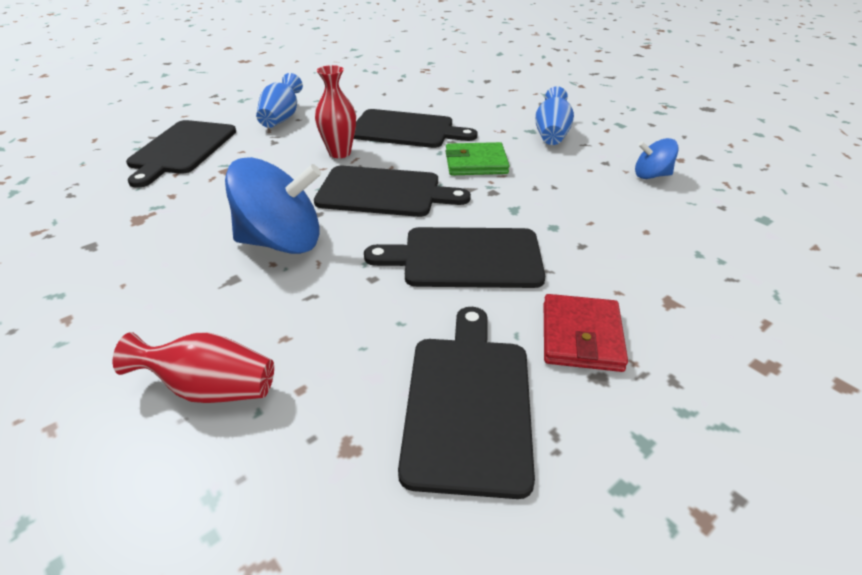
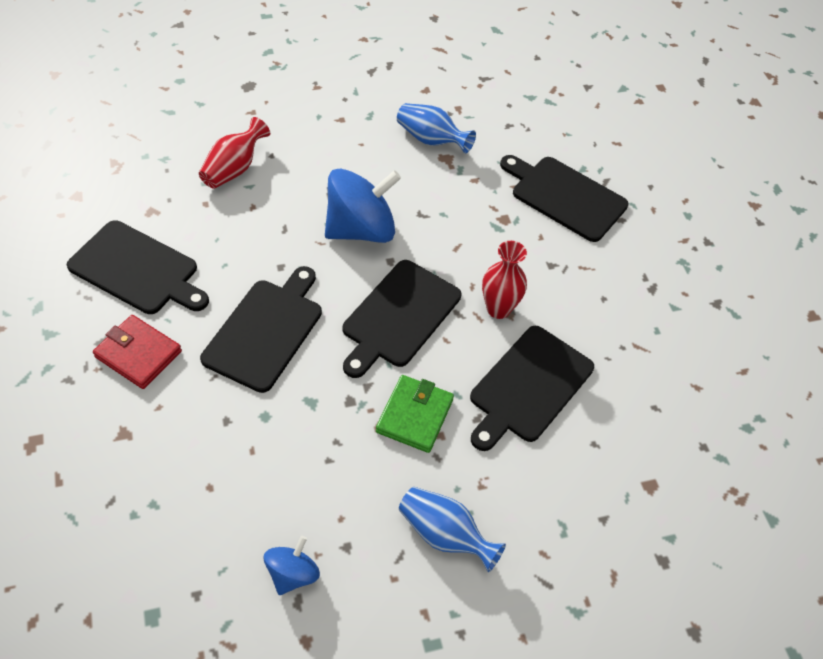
camera: 110 degrees right, 15 degrees up
(282, 118) = (612, 285): blue vase -> blue vase (431, 140)
(282, 242) = (361, 229): blue spinning top -> blue spinning top turned 135 degrees counterclockwise

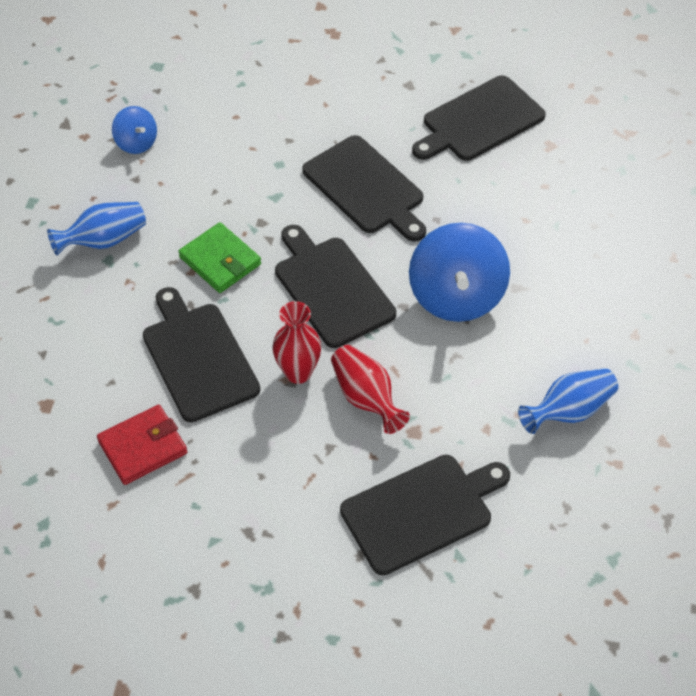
camera: 120 degrees right, 0 degrees up
(138, 354) = (385, 103): red wallet -> red wallet (143, 447)
(234, 169) = (586, 219): red vase -> red vase (366, 398)

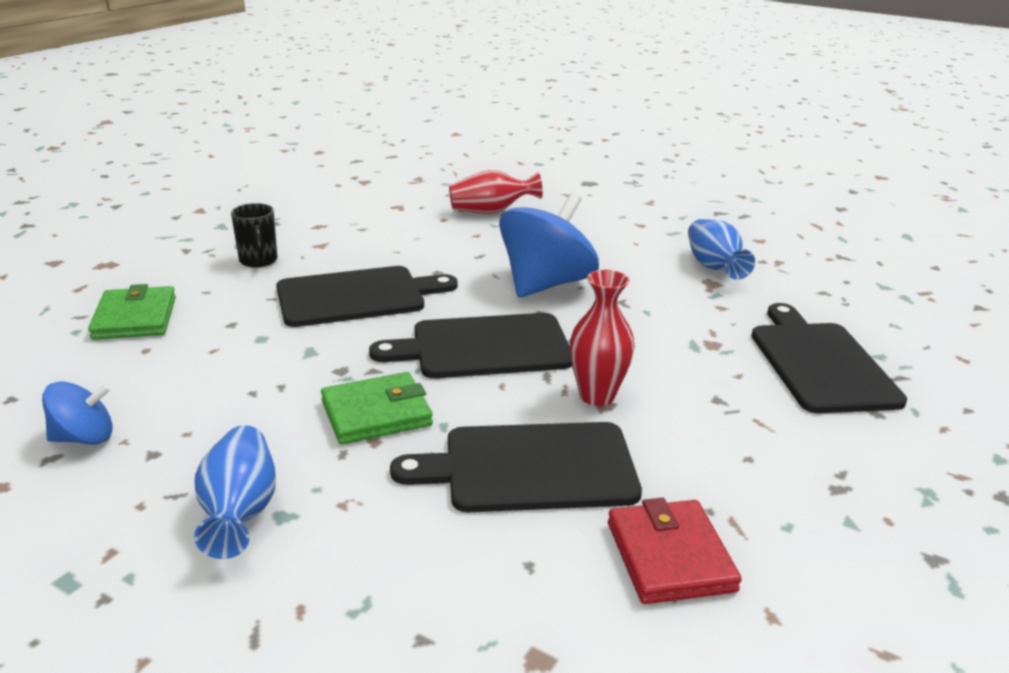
camera: 70 degrees left, 25 degrees down
(270, 89) = (135, 318): none -> green wallet
(366, 398) = (655, 361): red vase -> red vase (491, 211)
(388, 108) = (258, 261): none -> black mug
(456, 296) = (546, 284): blue spinning top -> blue spinning top turned 75 degrees counterclockwise
(479, 121) = (333, 226): black cutting board -> none

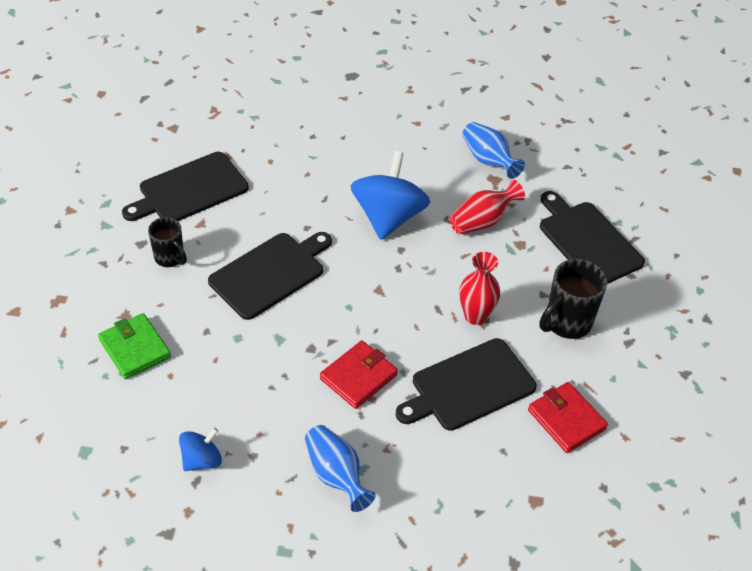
camera: 25 degrees left, 20 degrees up
(376, 413) = (358, 377): green wallet -> red wallet
(484, 347) = (385, 296): black cutting board -> black cutting board (190, 190)
(491, 211) = (300, 139): red vase -> red vase (482, 221)
(738, 438) = (566, 323): none -> black mug

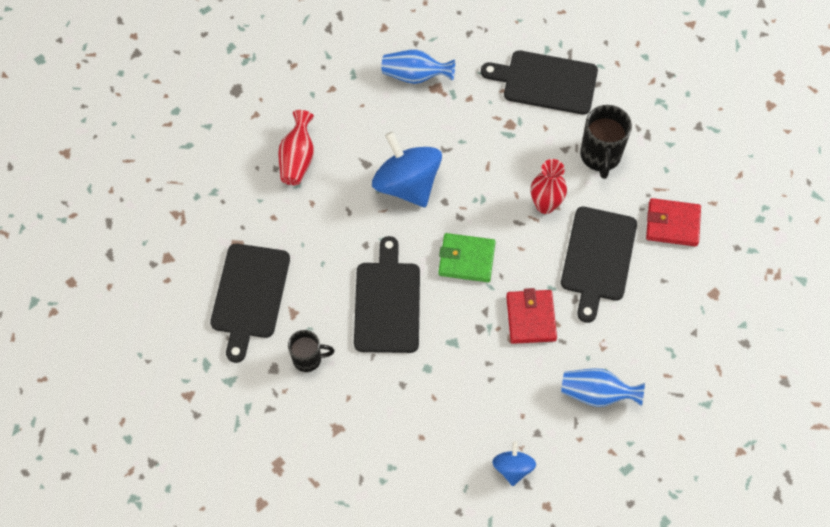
camera: 45 degrees left, 15 degrees up
(135, 348) = (375, 444): green wallet -> green wallet (466, 259)
(482, 221) = (467, 129): red vase -> red vase (297, 159)

